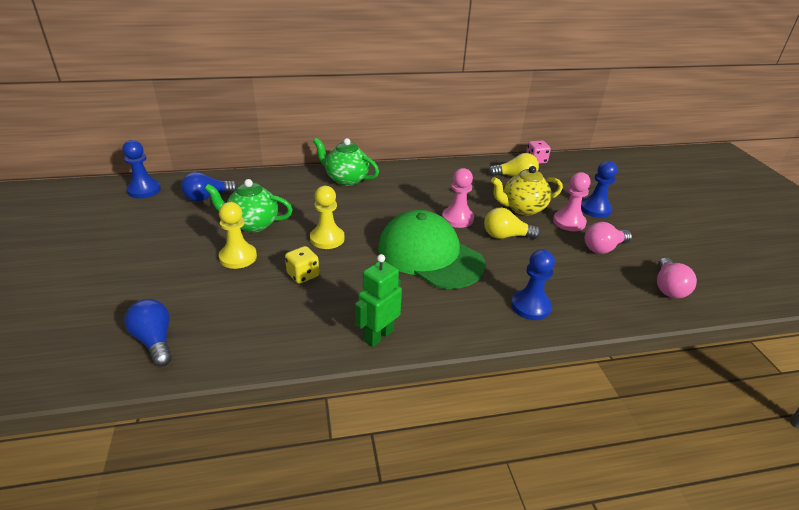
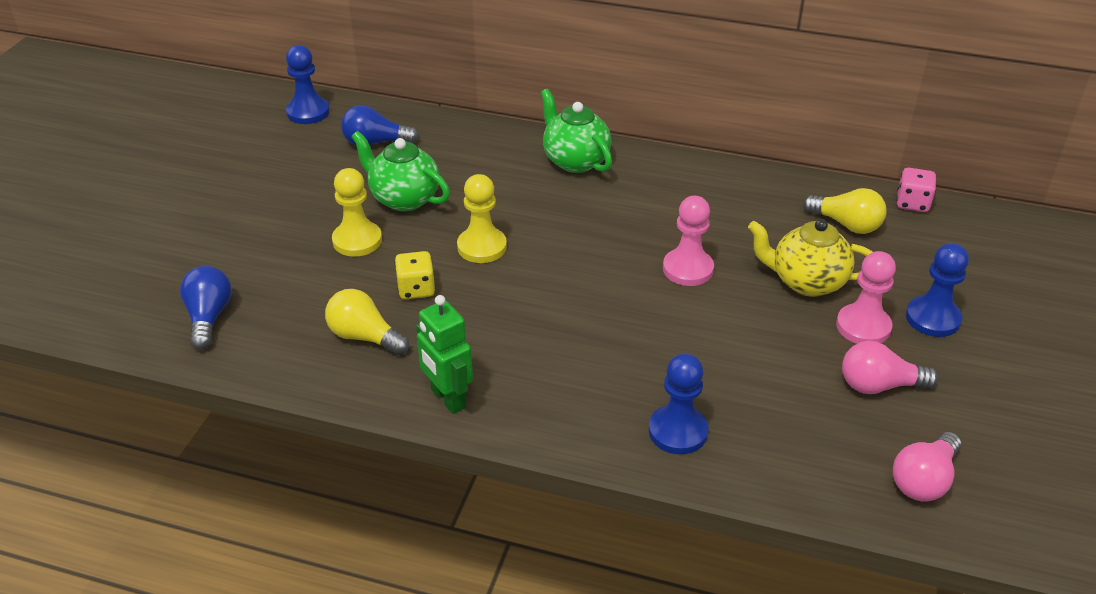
camera: 30 degrees right, 5 degrees up
(378, 336) = (447, 399): green robot -> green robot turned 105 degrees counterclockwise
(429, 255) = (599, 313): green cap -> none
(506, 236) = (737, 318): yellow light bulb -> yellow light bulb (364, 337)

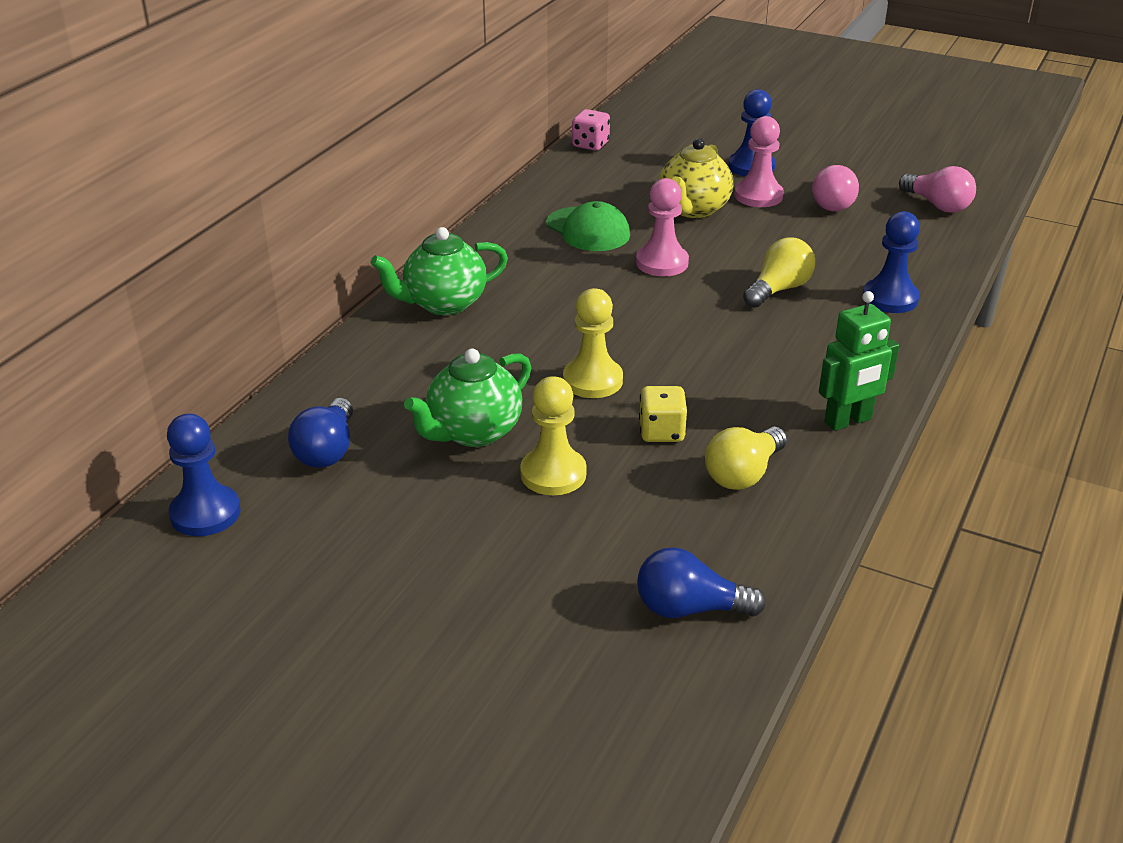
camera: 80 degrees left, 5 degrees down
(731, 220) = (588, 230): none -> green cap
(846, 224) = (613, 178): yellow light bulb -> yellow light bulb (779, 289)

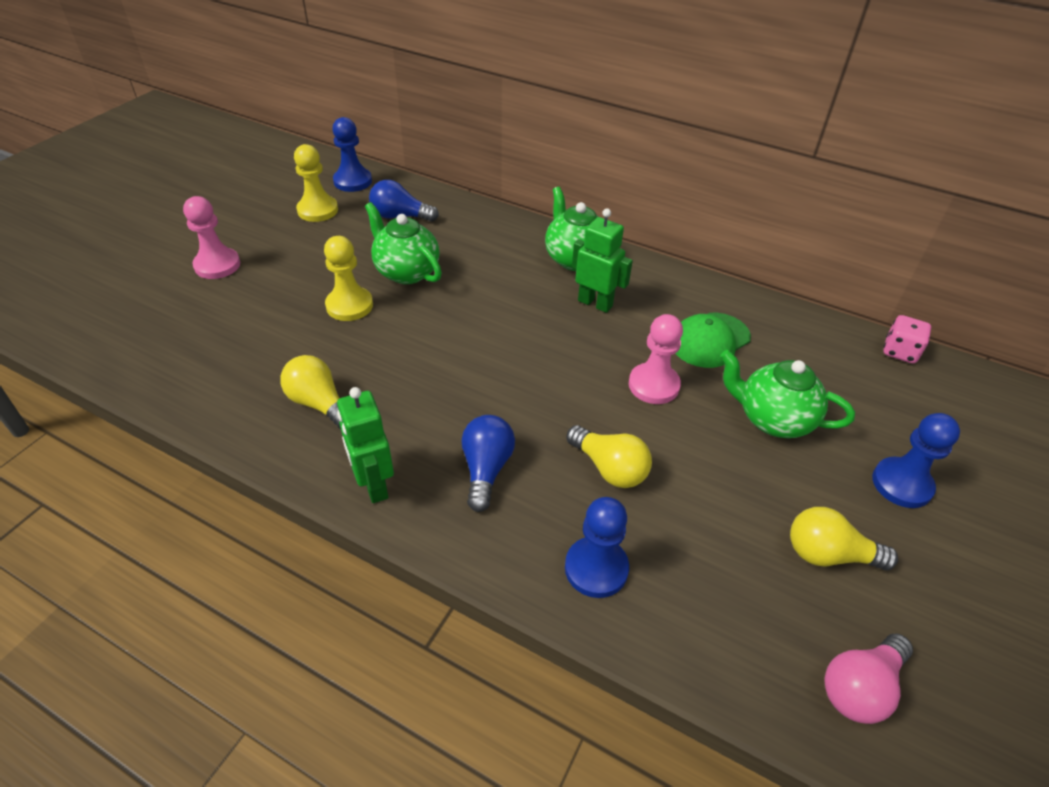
camera: 90 degrees right, 10 degrees up
(532, 291) = (595, 303): none -> green robot
(592, 380) = (461, 330): yellow pawn -> yellow pawn (318, 210)
(661, 432) = (385, 362): yellow dice -> none
(689, 608) = (187, 359): blue light bulb -> blue light bulb (486, 469)
(693, 209) = (772, 419): yellow teapot -> green teapot
(758, 196) = (823, 480): pink pawn -> pink pawn (217, 265)
(832, 203) = (828, 554): pink light bulb -> yellow light bulb

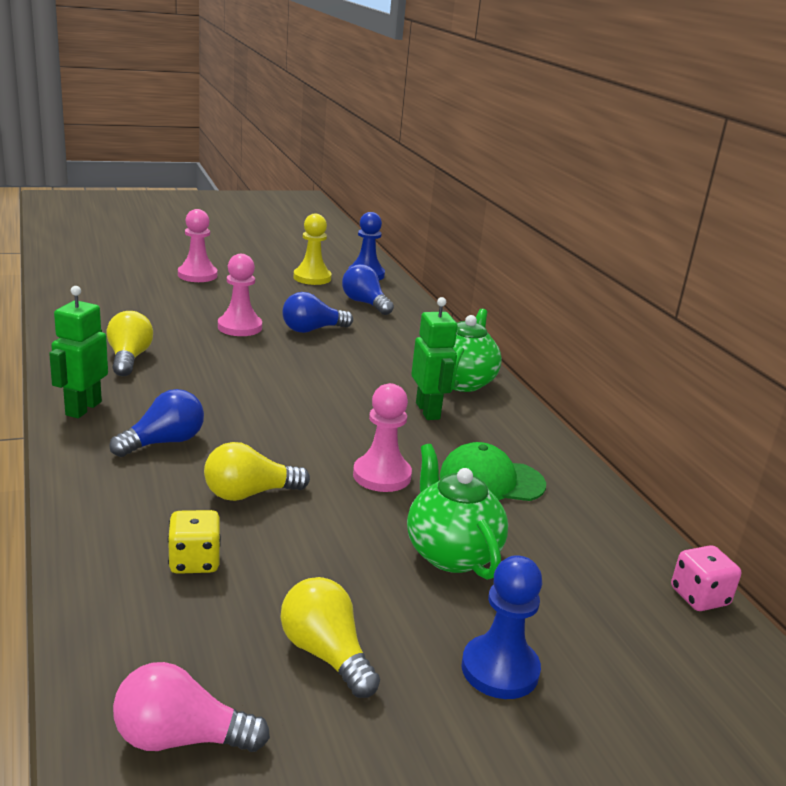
camera: 40 degrees right, 20 degrees down
(349, 305) = (240, 327): yellow pawn -> pink pawn
(406, 272) = (312, 330): green teapot -> blue light bulb
(596, 568) = (130, 531): blue pawn -> none
(609, 468) = (249, 494): yellow light bulb -> yellow light bulb turned 75 degrees clockwise
(669, 555) = (194, 561): none -> yellow dice

